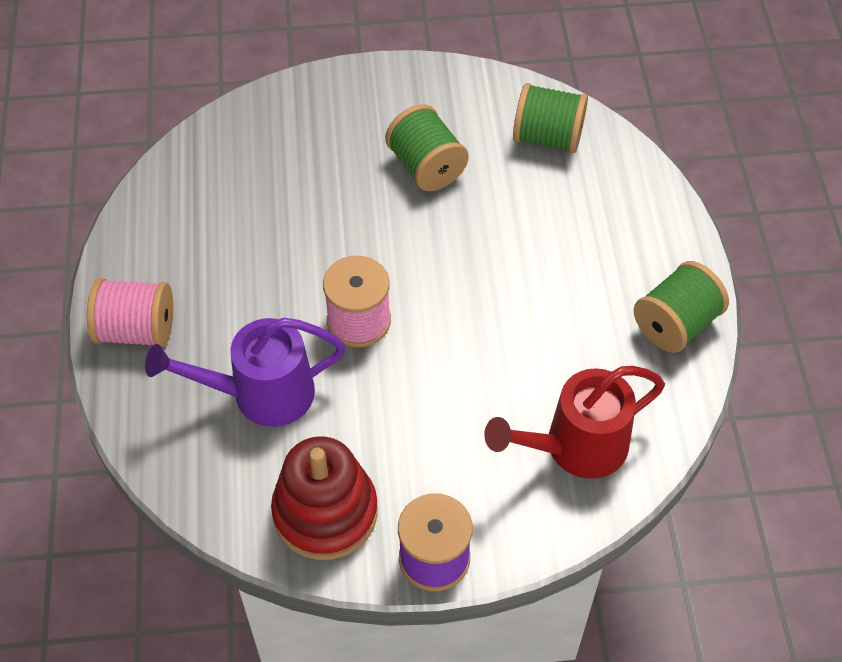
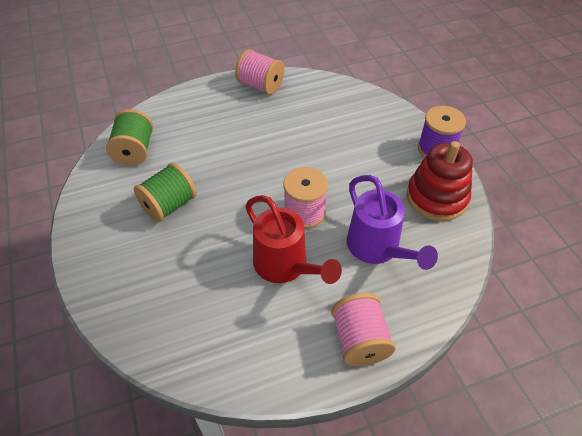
camera: 105 degrees left, 5 degrees down
(574, 447) = (348, 110): red watering can -> red watering can (285, 266)
(675, 324) = (260, 85): green spool -> pink spool

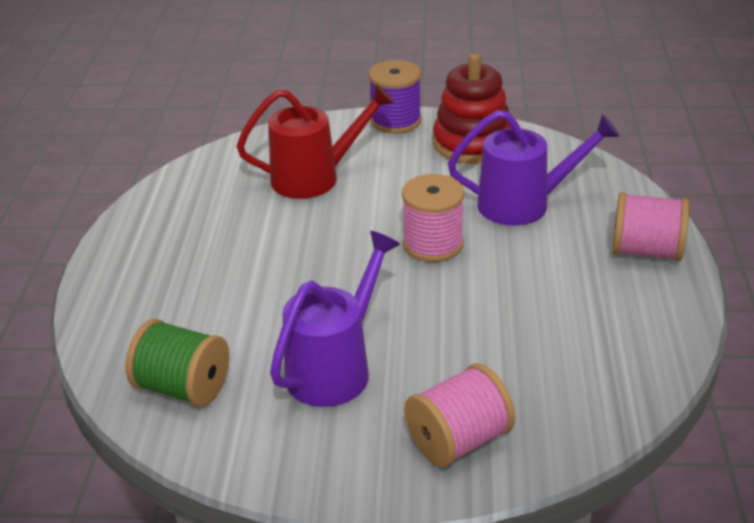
camera: 65 degrees left, 15 degrees down
(169, 205) = (336, 367): green spool -> purple watering can
(260, 85) = (147, 225): pink spool -> pink spool (458, 441)
(285, 266) = (514, 280): red watering can -> red watering can (315, 178)

